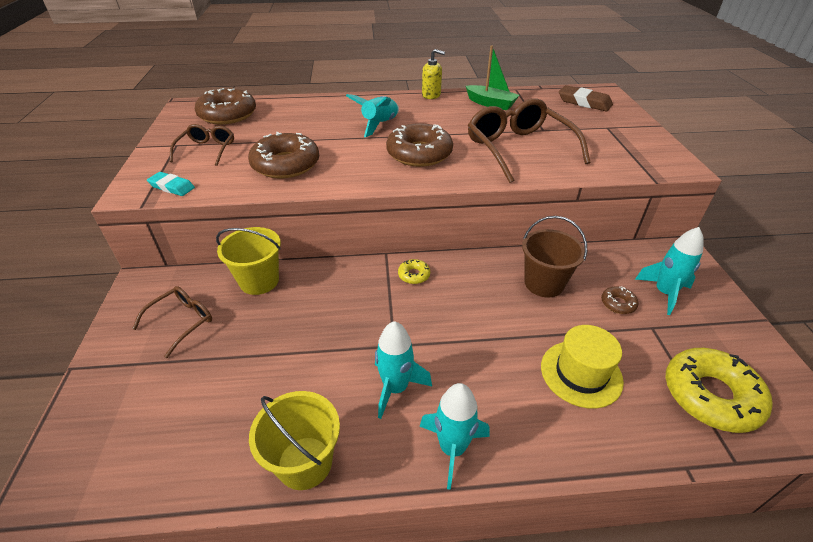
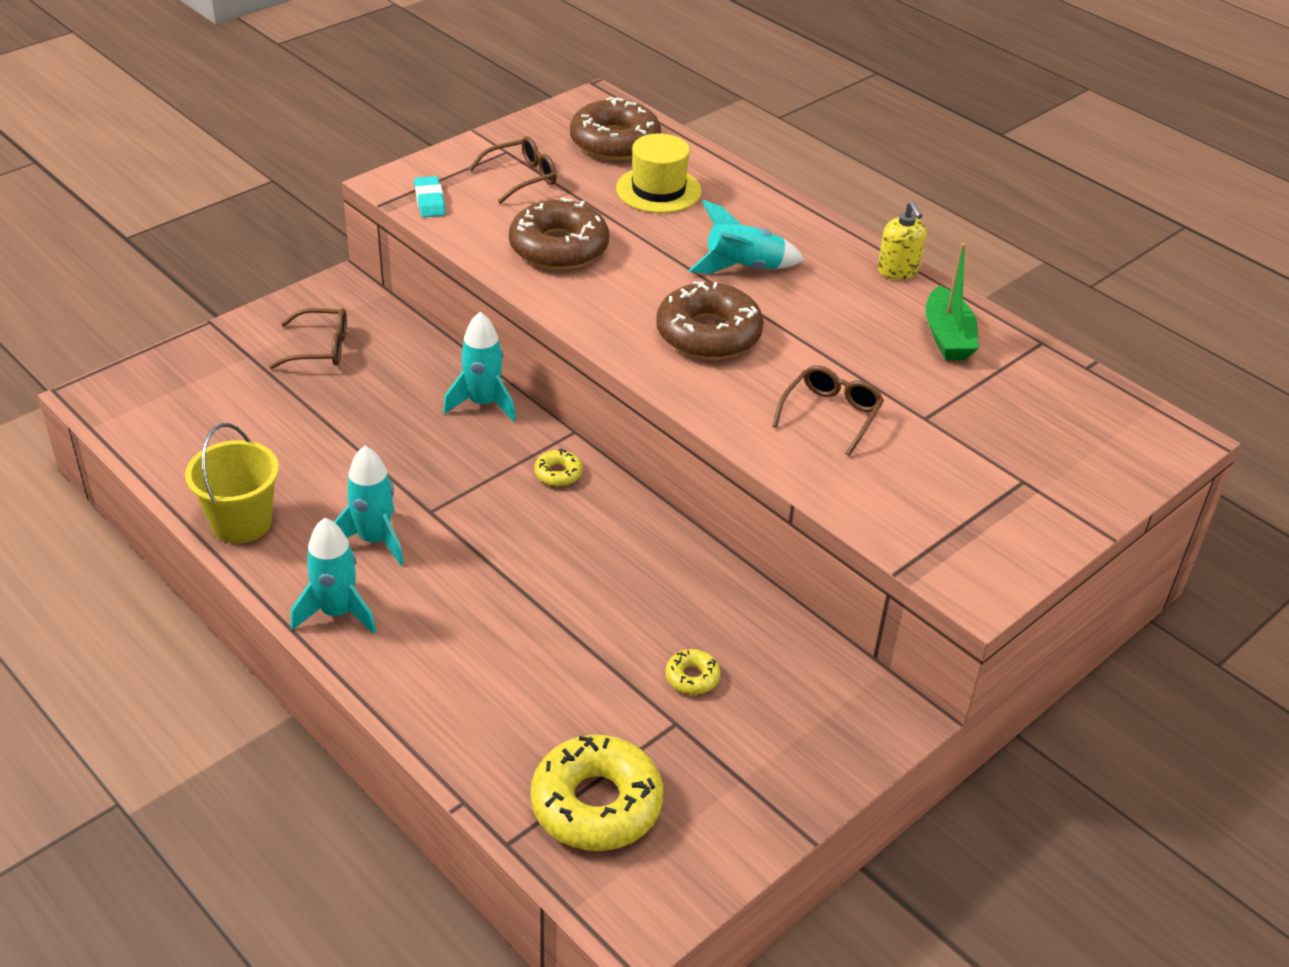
camera: 50 degrees right, 0 degrees up
(259, 281) = (425, 362): yellow bucket -> none
(519, 149) = (830, 415): brown glasses -> brown glasses, size x0.54
(544, 283) = (662, 594): brown bucket -> none
(581, 373) = (528, 678): yellow hat -> yellow hat (658, 190)
(584, 102) = (1091, 430): brown eraser -> none
(618, 304) = (692, 677): brown donut -> yellow donut
(664, 293) = (765, 719): turquoise rocket -> turquoise rocket (483, 403)

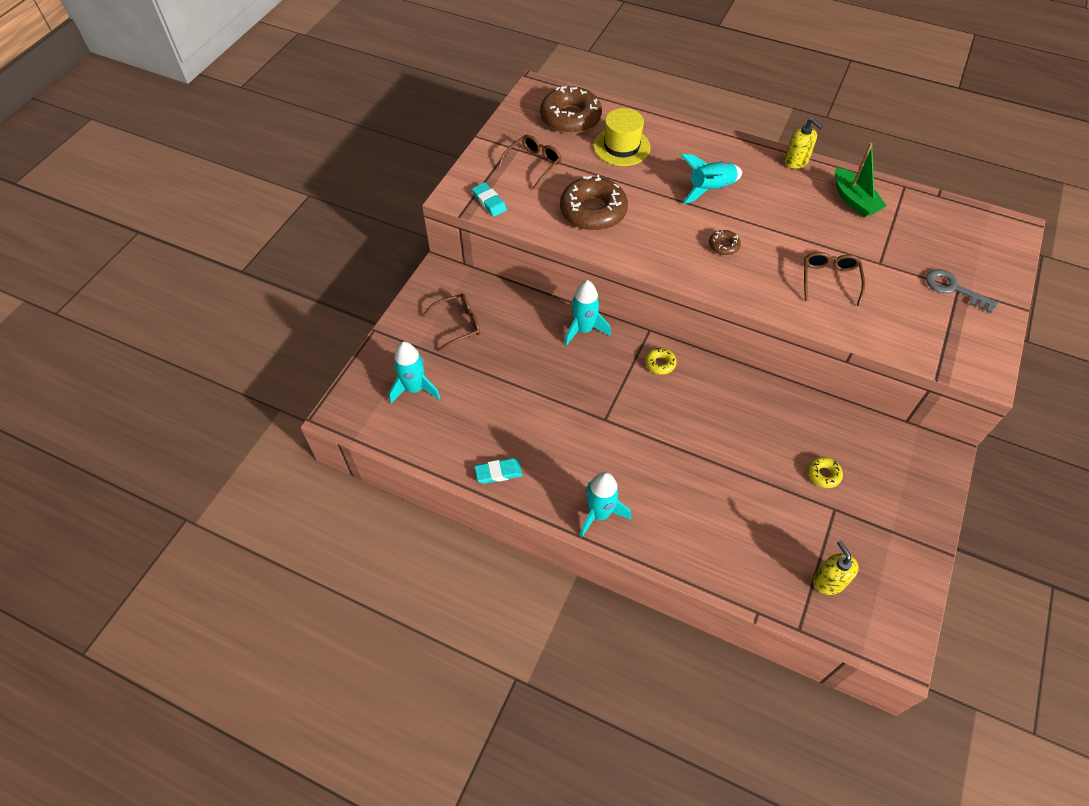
camera: 20 degrees left, 15 degrees up
(241, 522) = (498, 472): yellow bucket -> turquoise eraser
(374, 540) = (586, 453): turquoise rocket -> turquoise rocket (414, 389)
(596, 804) = (828, 581): yellow donut -> yellow soap dispenser
(708, 334) = (723, 246): brown donut -> brown donut, size x0.45
(1014, 480) = (953, 289): none -> grey key

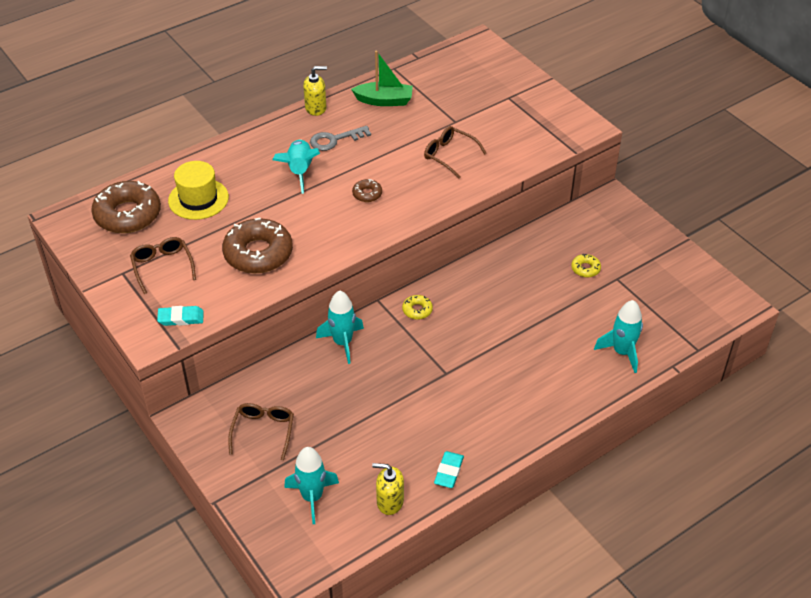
camera: 60 degrees left, 10 degrees down
(600, 514) = (533, 420): turquoise rocket -> turquoise rocket (622, 352)
(828, 581) = (671, 314): yellow soap dispenser -> yellow soap dispenser (389, 502)
(953, 289) = (508, 100): grey key -> grey key (335, 140)

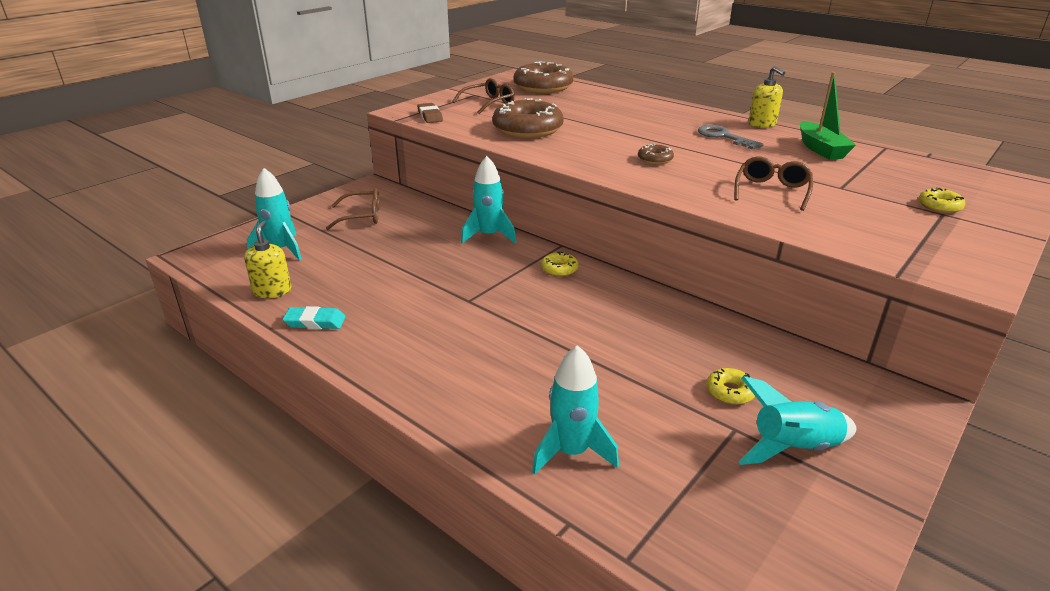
camera: 75 degrees right, 15 degrees down
(181, 318) = (430, 116): turquoise eraser -> brown eraser
(198, 199) = (582, 103): yellow hat -> none
(299, 171) = (659, 129): turquoise rocket -> turquoise rocket (793, 447)
(498, 94) = (939, 206): none -> yellow donut

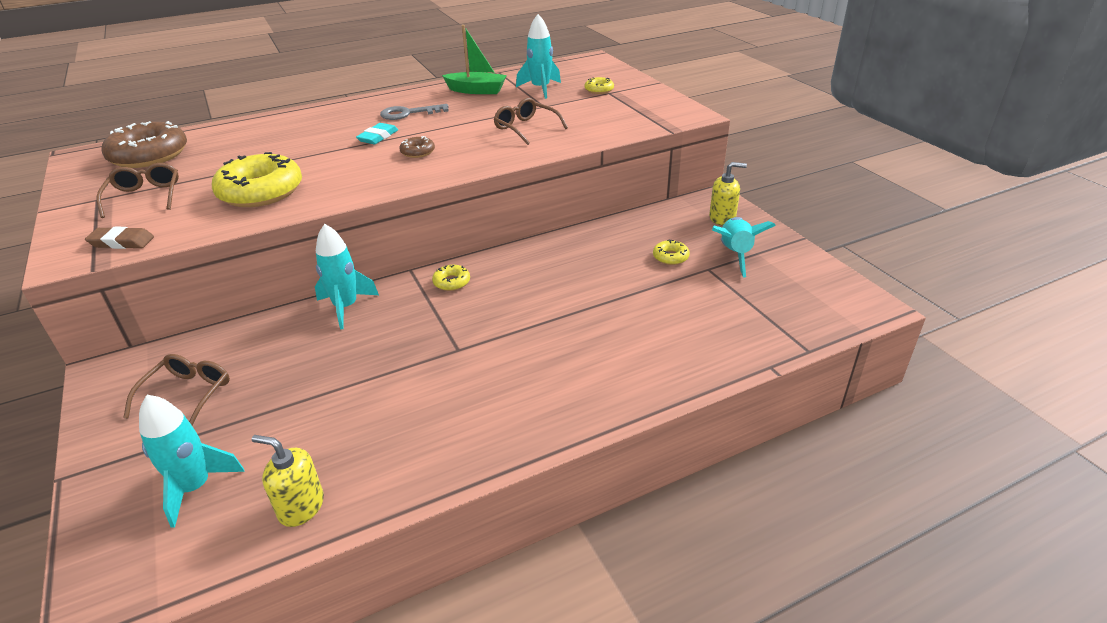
camera: 65 degrees left, 5 degrees up
(315, 322) = (407, 473): turquoise eraser -> turquoise eraser (378, 137)
(527, 129) = (261, 191): brown donut -> yellow donut
(572, 452) = (701, 345): turquoise rocket -> turquoise rocket (540, 89)
(762, 124) = (404, 93): yellow soap dispenser -> yellow soap dispenser (722, 218)

